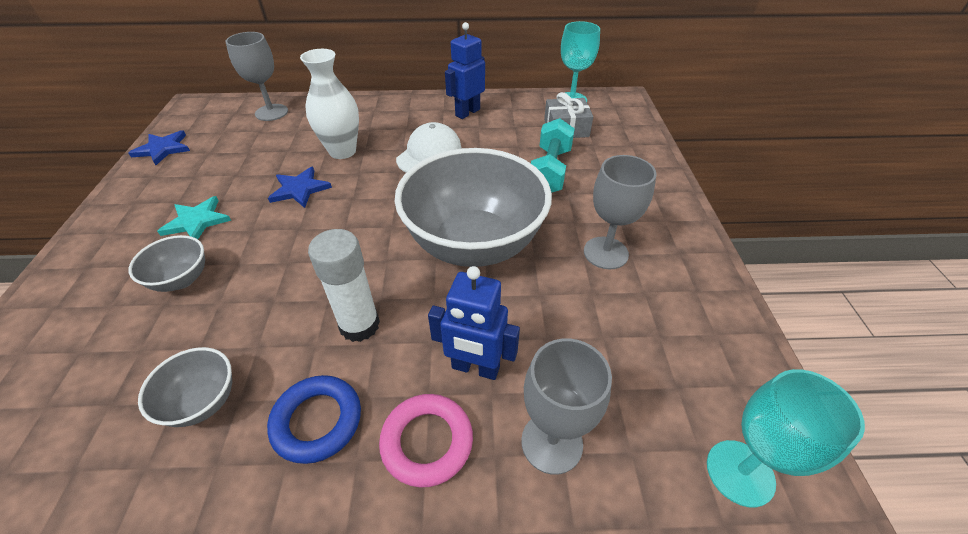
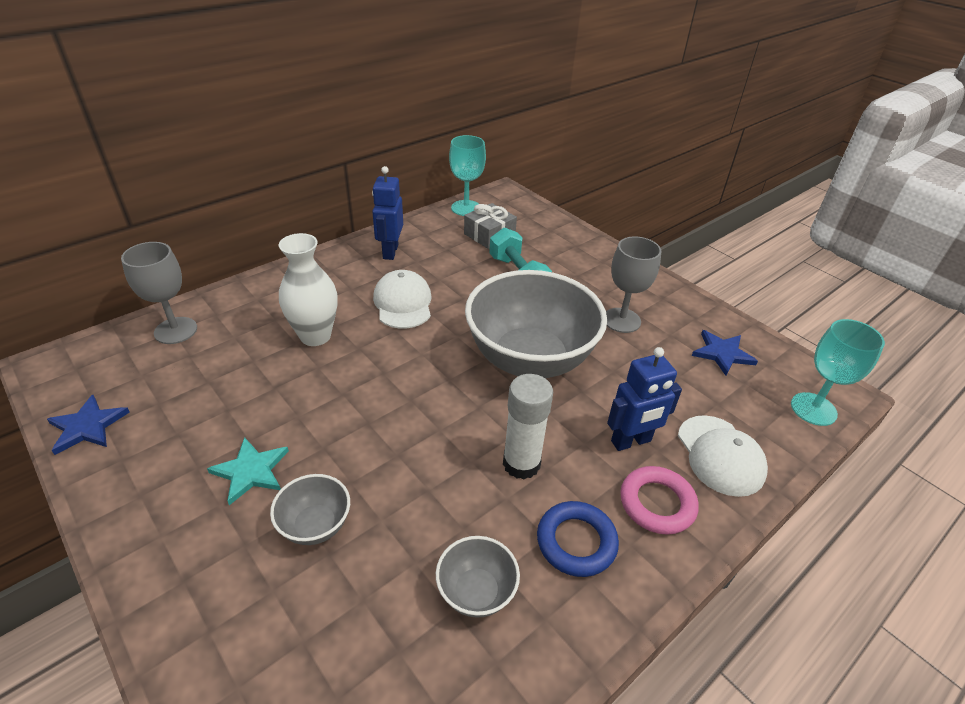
camera: 40 degrees left, 5 degrees down
(299, 189) = (320, 389): blue star -> blue star (722, 353)
(551, 443) = (720, 455): grey goblet -> white cap

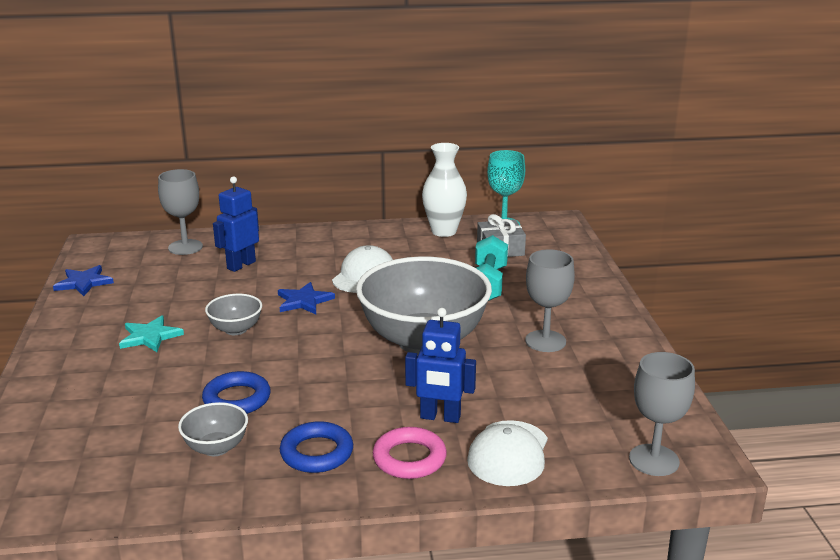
camera: 35 degrees right, 15 degrees down
(315, 336) = (274, 277): white vase -> white vase (444, 231)
(315, 525) = (157, 377): grey bowl -> grey bowl (236, 329)
(390, 252) = (395, 239): blue robot -> blue robot (241, 265)
(432, 513) = (237, 399): none -> blue ring
(521, 463) = (333, 397): white glue stick -> none
(722, 353) = (615, 393): blue star -> blue star (304, 301)
(813, 409) = (654, 460): turquoise goblet -> grey goblet

